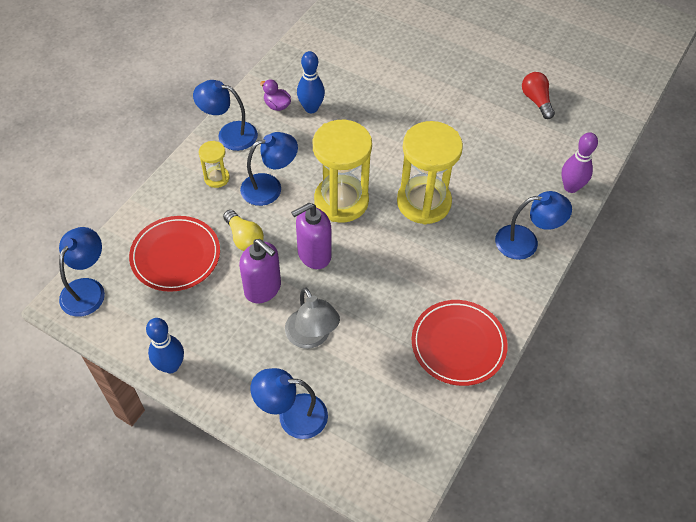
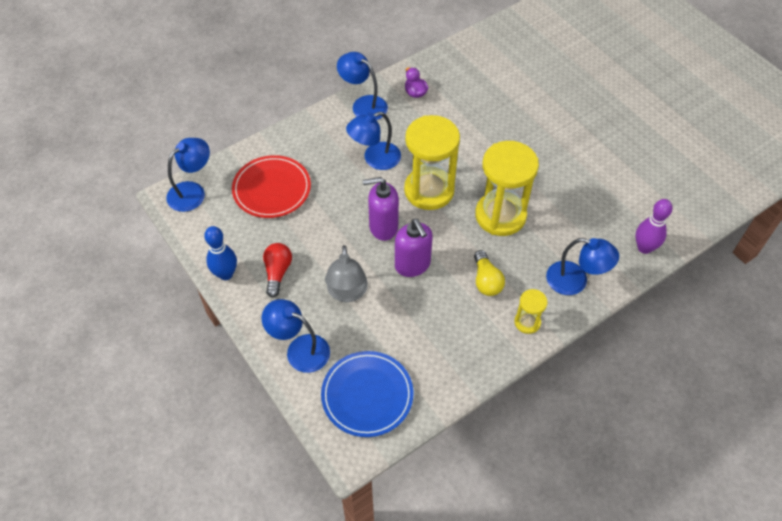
camera: 25 degrees right, 0 degrees up
(216, 178) = (335, 137): yellow hourglass -> yellow hourglass (527, 322)
(244, 238) = (333, 193): yellow light bulb -> yellow light bulb (486, 281)
(263, 288) = (327, 240): purple soap dispenser -> purple soap dispenser (412, 265)
(270, 187) = (375, 159): blue lamp -> blue lamp turned 150 degrees clockwise
(311, 108) = (443, 104): blue bowling pin -> none
(386, 435) = (367, 395): none -> blue plate
(458, 344) = (468, 345): red plate -> none
(536, 101) = (653, 160): red light bulb -> red light bulb (277, 272)

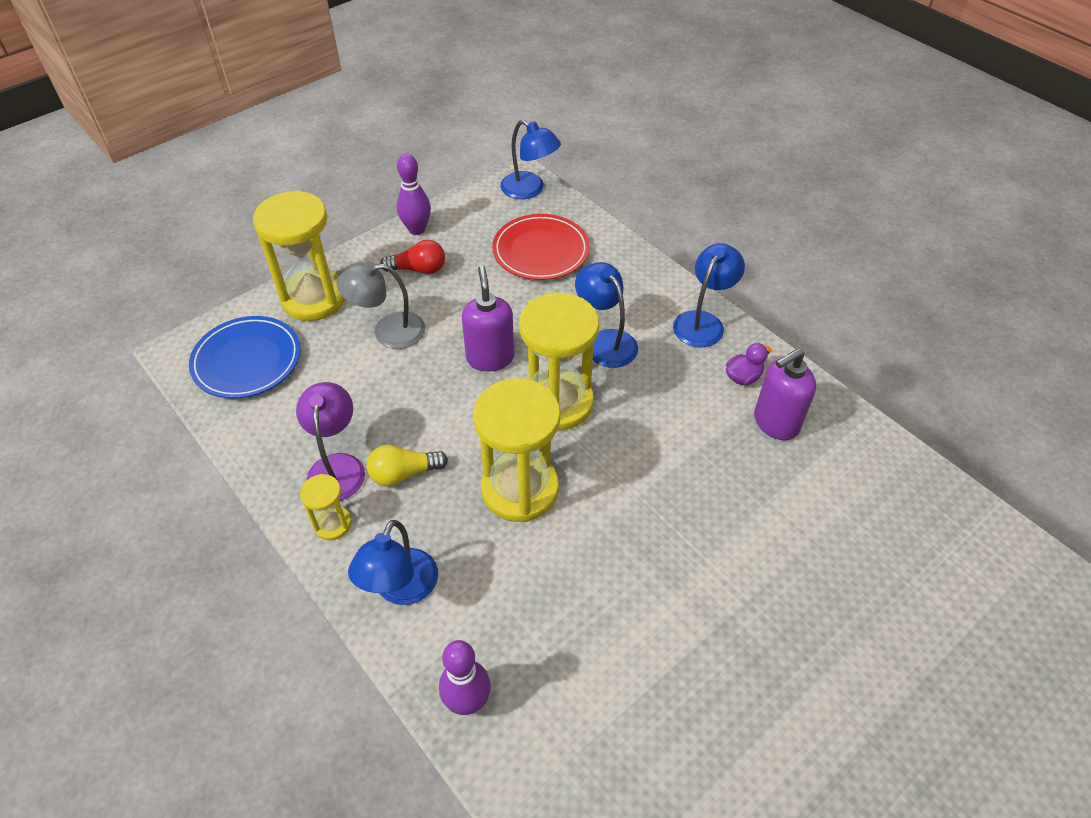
camera: 85 degrees right, 5 degrees down
(226, 274) = (417, 229): blue bowling pin -> purple bowling pin
(300, 349) = (314, 298): blue lamp -> yellow hourglass
(412, 265) = (429, 391): purple soap dispenser -> purple soap dispenser (775, 423)
(478, 322) = (337, 466): none -> purple lamp

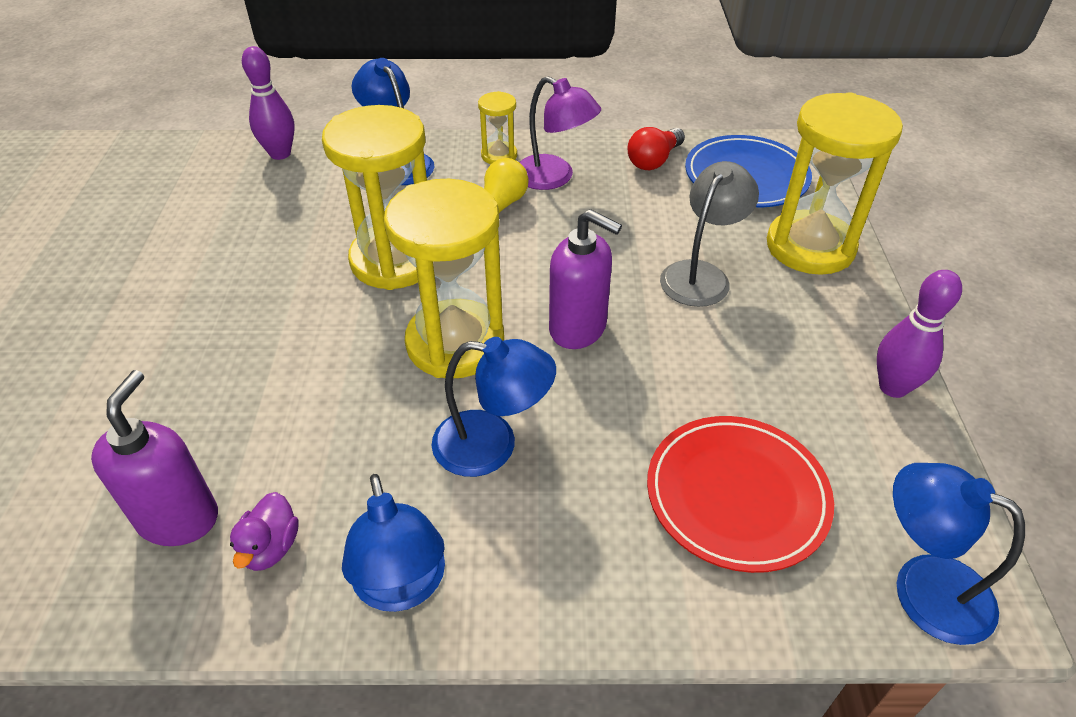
camera: 130 degrees right, 5 degrees down
(418, 269) = (797, 347): red light bulb -> red light bulb (654, 160)
(529, 190) = (923, 587): blue lamp -> blue lamp turned 45 degrees clockwise

